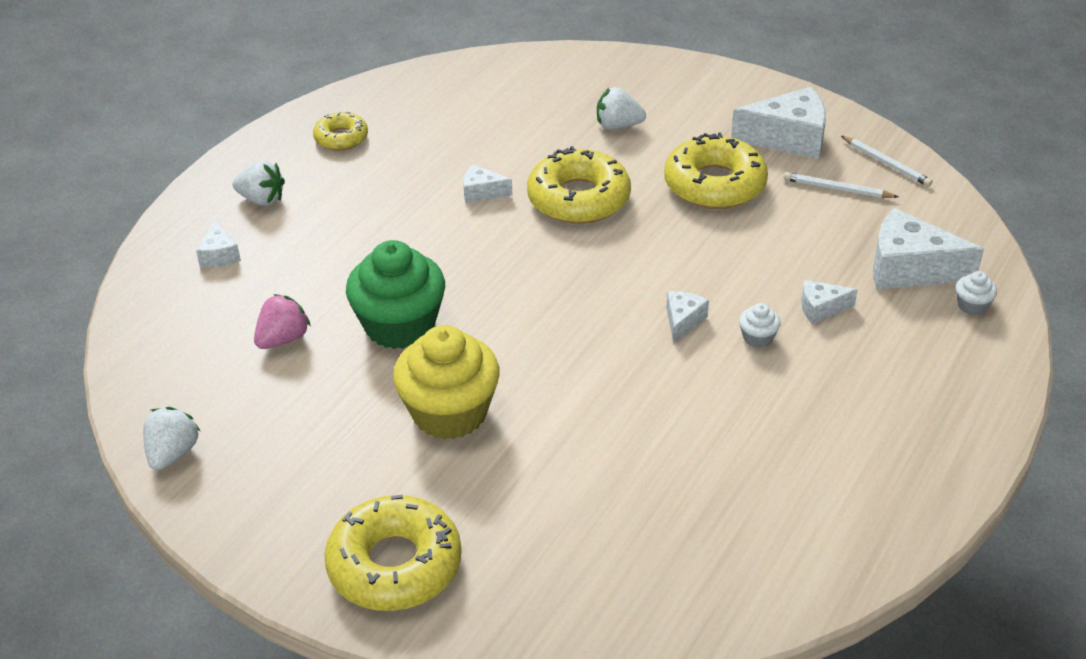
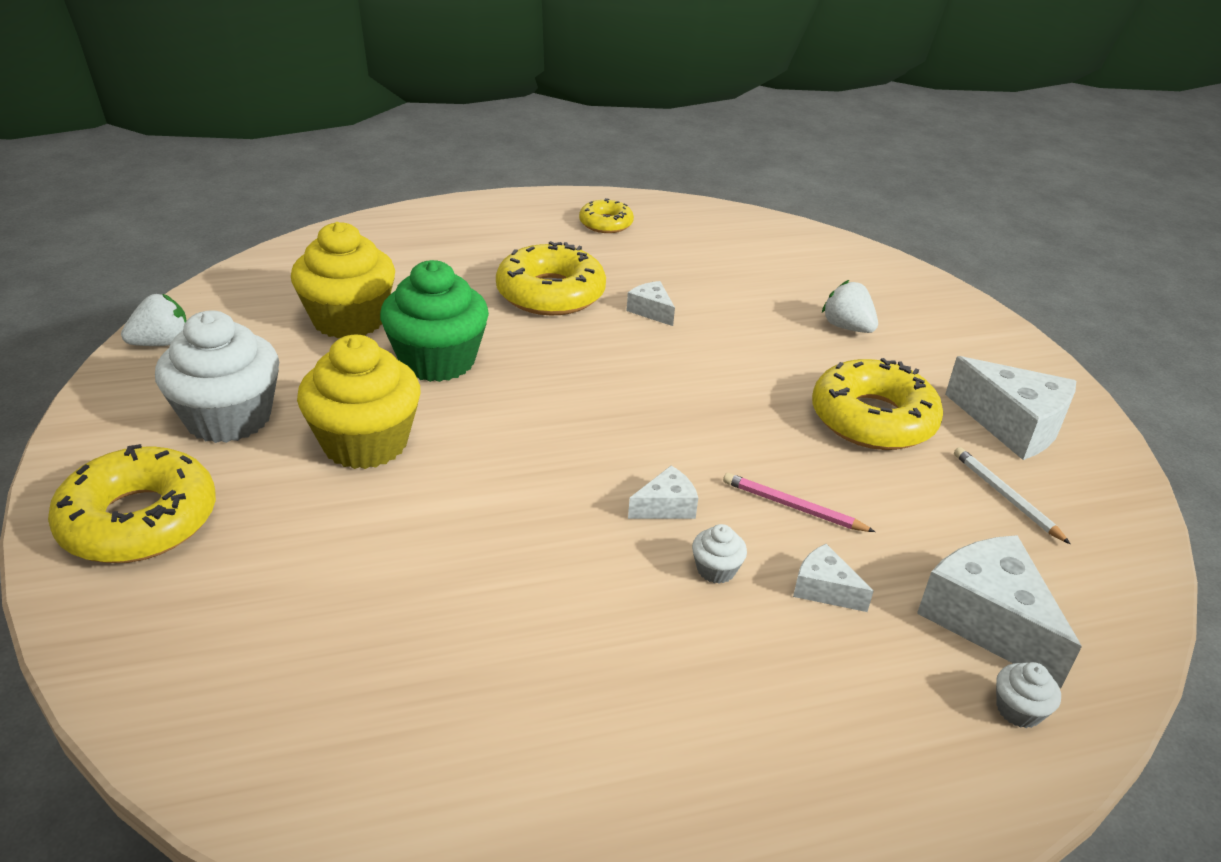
camera: 40 degrees right, 5 degrees down
(219, 255) = (403, 247): white cheese -> none
(262, 199) = (488, 231): white strawberry -> none
(283, 339) = (349, 320): pink strawberry -> yellow cupcake
(329, 464) = (229, 418): none -> white cupcake
(578, 199) = (725, 359): yellow donut -> yellow donut (550, 293)
(746, 272) = (793, 507): none -> pink pencil
(886, 163) = (1102, 507): white pencil -> none

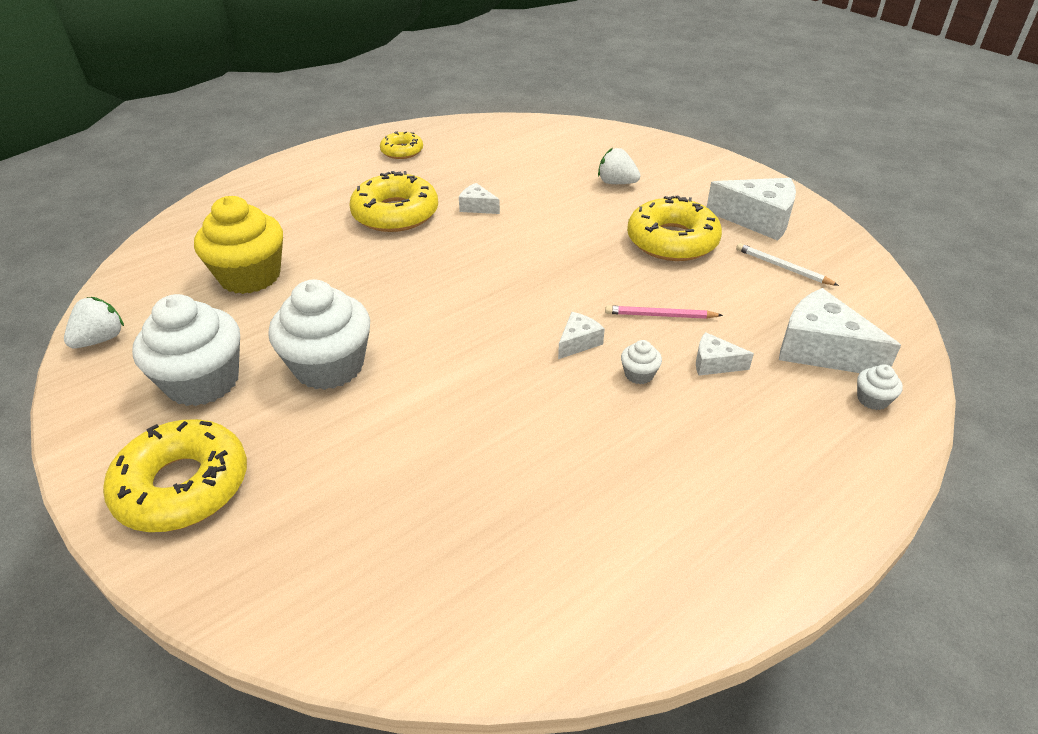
camera: 20 degrees left, 5 degrees up
(365, 443) = (329, 366): yellow cupcake -> white cupcake
(437, 361) = (343, 288): green cupcake -> none

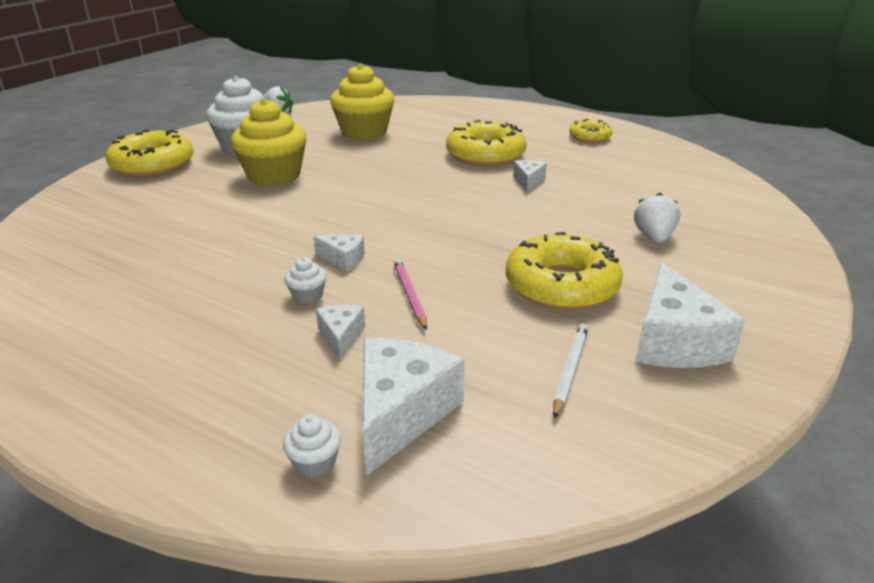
camera: 70 degrees right, 10 degrees down
(329, 366) = (274, 175): white cupcake -> yellow cupcake

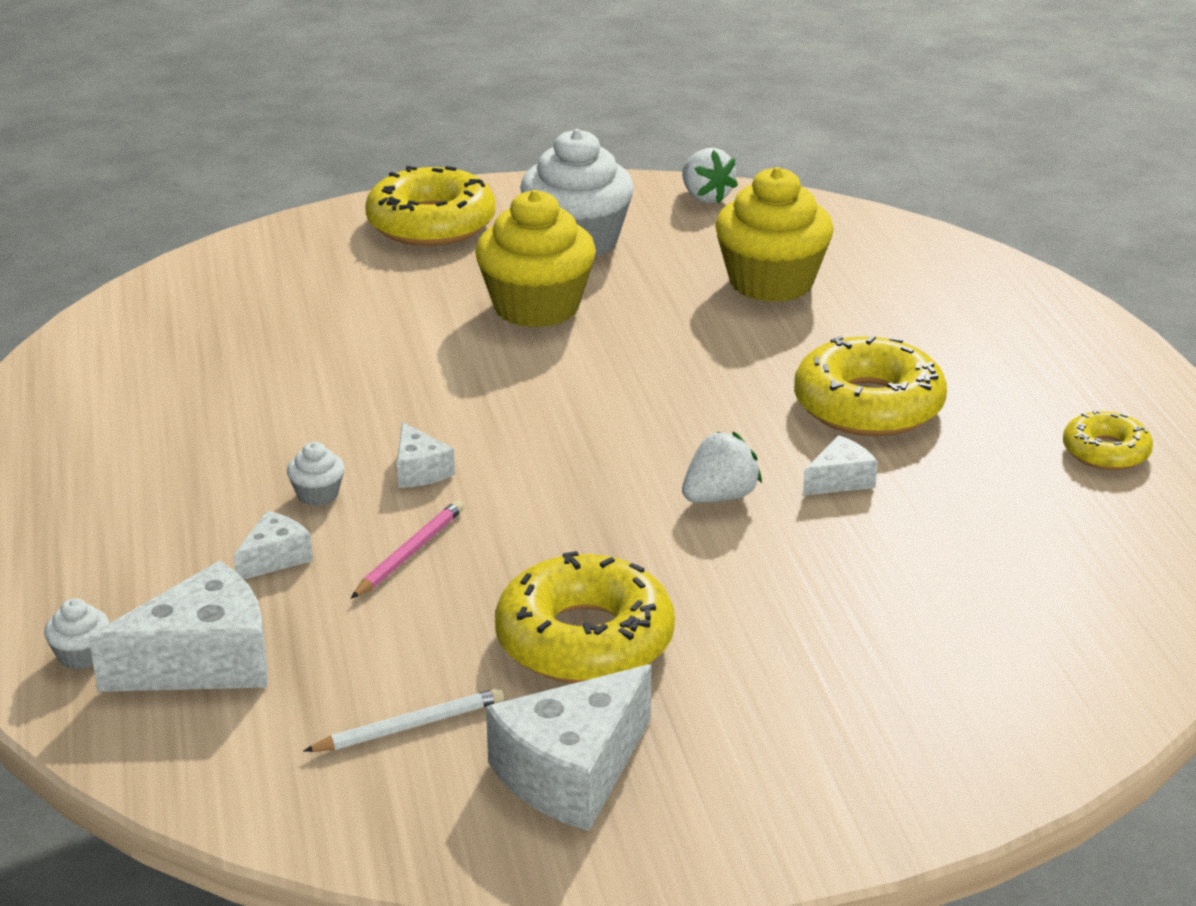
camera: 45 degrees right, 0 degrees up
(654, 237) = (831, 652): white strawberry -> white strawberry (719, 497)

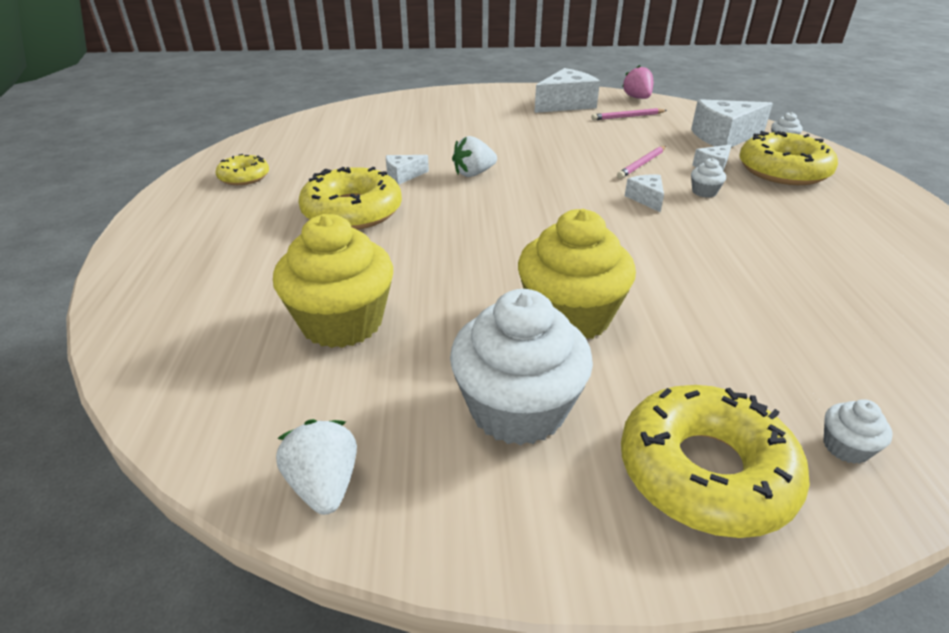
camera: 170 degrees left, 5 degrees up
(315, 243) = (845, 447): none -> white cupcake
(365, 835) = (637, 98): none -> pink strawberry
(409, 726) = (628, 117): white pencil -> pink pencil
(584, 640) = (556, 132): yellow donut -> yellow donut (783, 171)

